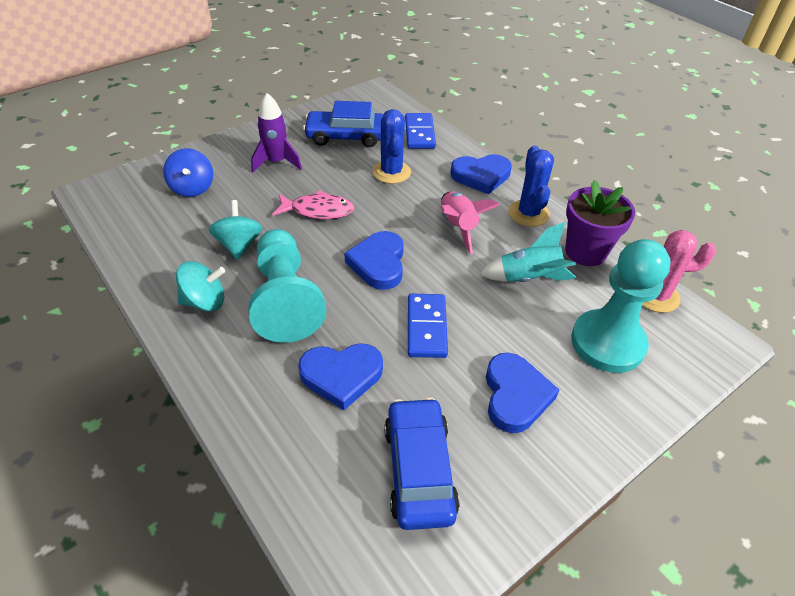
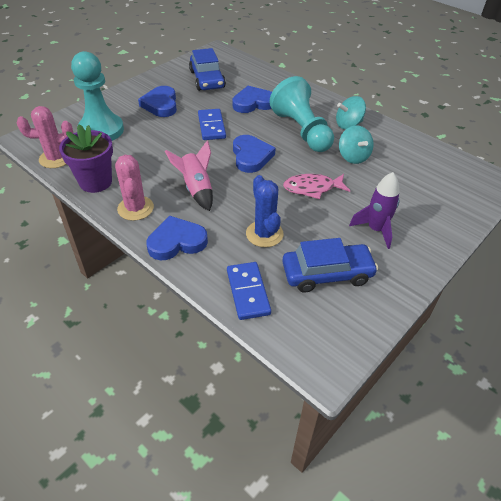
camera: 170 degrees right, 0 degrees up
(192, 188) = (425, 194): blue spinning top -> none
(528, 213) = (135, 208): blue cactus -> pink cactus
(529, 278) = (144, 159): turquoise rocket -> none

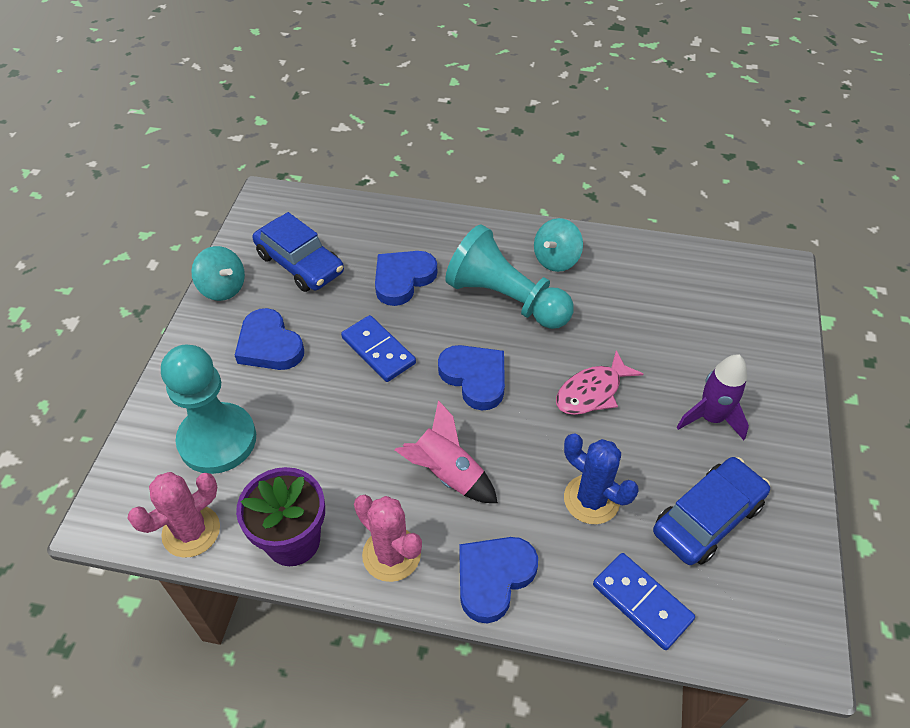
camera: 30 degrees left, 5 degrees up
(353, 157) = (601, 313): turquoise spinning top -> turquoise spinning top (223, 288)

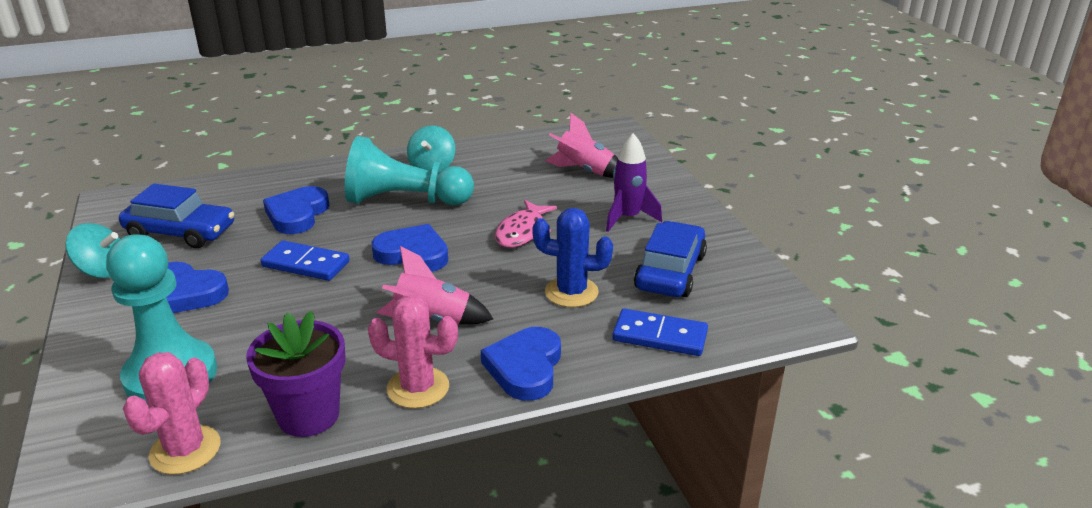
camera: 30 degrees left, 20 degrees down
(707, 326) = (585, 171): none -> pink rocket

